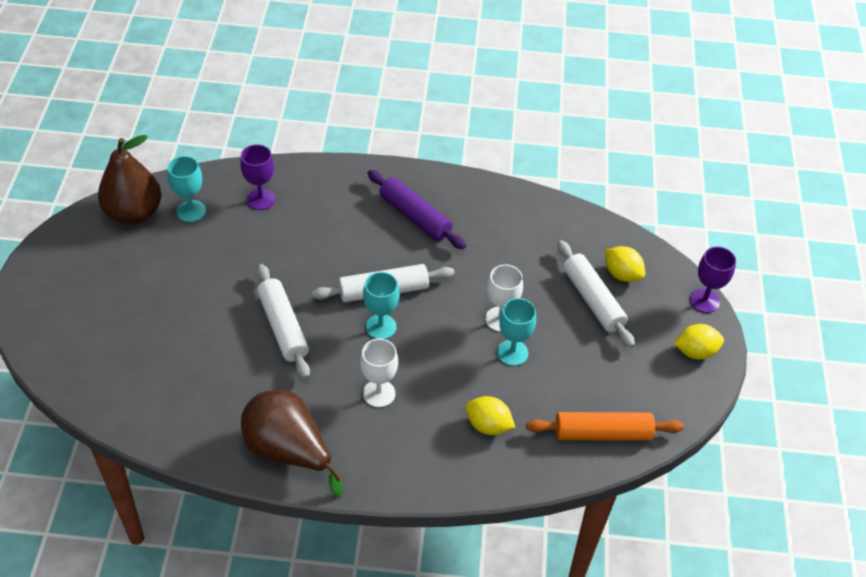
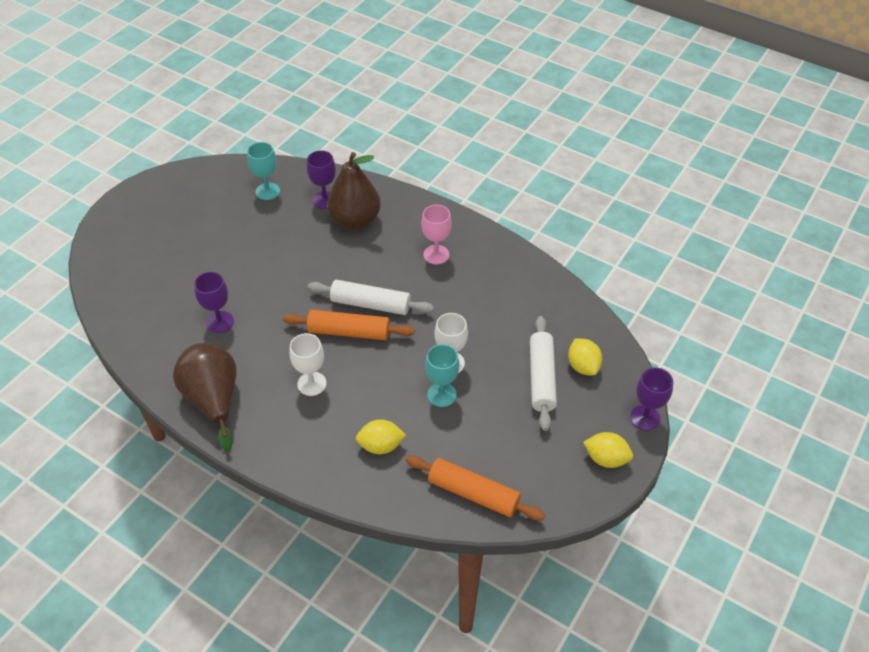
camera: 30 degrees right, 0 degrees up
(134, 213) = (226, 179): brown pear -> brown pear (355, 220)
(237, 369) = (220, 322): none -> purple goblet
(283, 327) = (274, 303): white rolling pin -> none
(381, 327) = (349, 332): turquoise goblet -> orange rolling pin
(415, 216) = (436, 254): purple rolling pin -> pink goblet
(488, 425) = (381, 446): yellow lemon -> yellow lemon turned 60 degrees counterclockwise

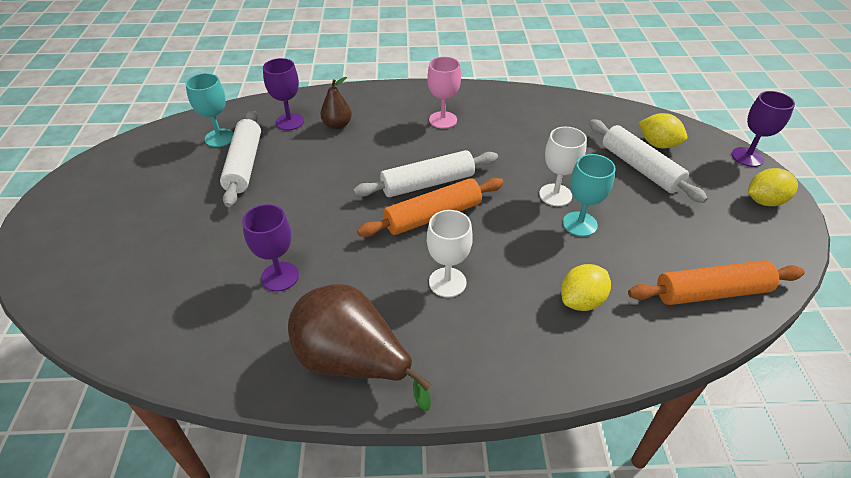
camera: 35 degrees left, 5 degrees down
(265, 223) = (244, 164): none -> white rolling pin
(355, 220) = (337, 125): brown pear -> brown pear, size x0.51

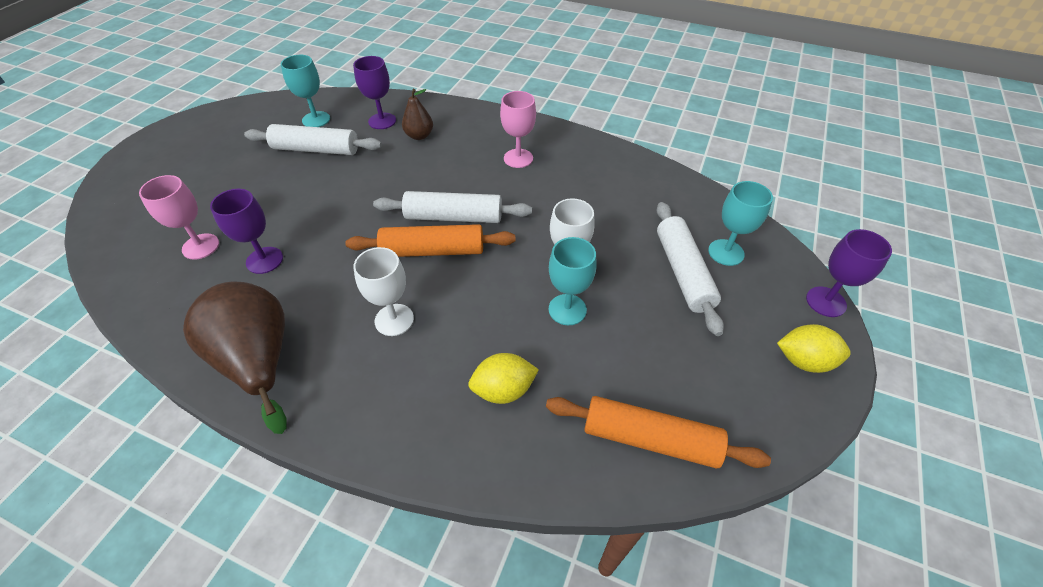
camera: 25 degrees right, 5 degrees up
(200, 287) = (200, 246): none -> pink goblet
(244, 164) = (316, 150): white rolling pin -> white rolling pin turned 75 degrees clockwise
(658, 144) = (726, 252): yellow lemon -> turquoise goblet

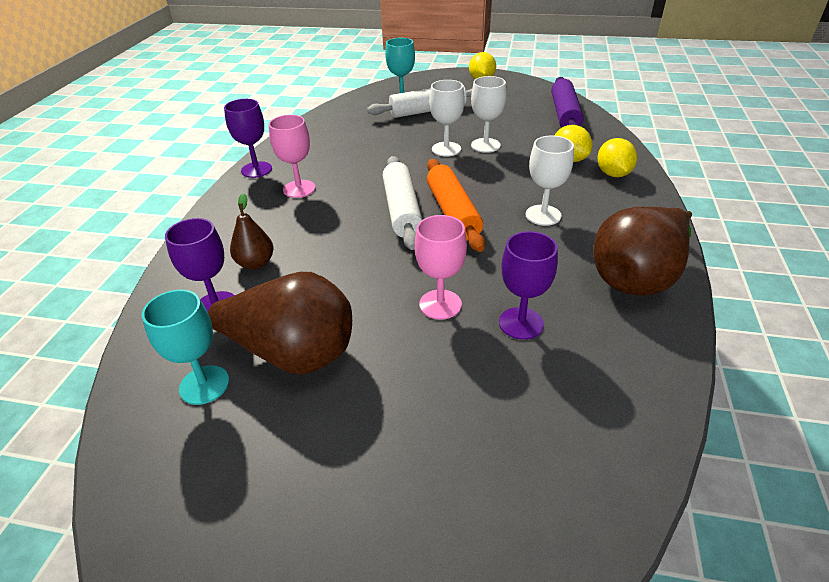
camera: 100 degrees left, 10 degrees down
(200, 246) = (529, 397): pink goblet -> pink goblet (440, 304)
(316, 150) = (291, 354): white rolling pin -> brown pear
(448, 426) = (613, 174): none -> yellow lemon
(567, 309) = (485, 145): turquoise goblet -> white goblet
(650, 439) = (565, 114): orange rolling pin -> purple rolling pin
(826, 302) = (433, 74): purple goblet -> purple goblet (256, 170)

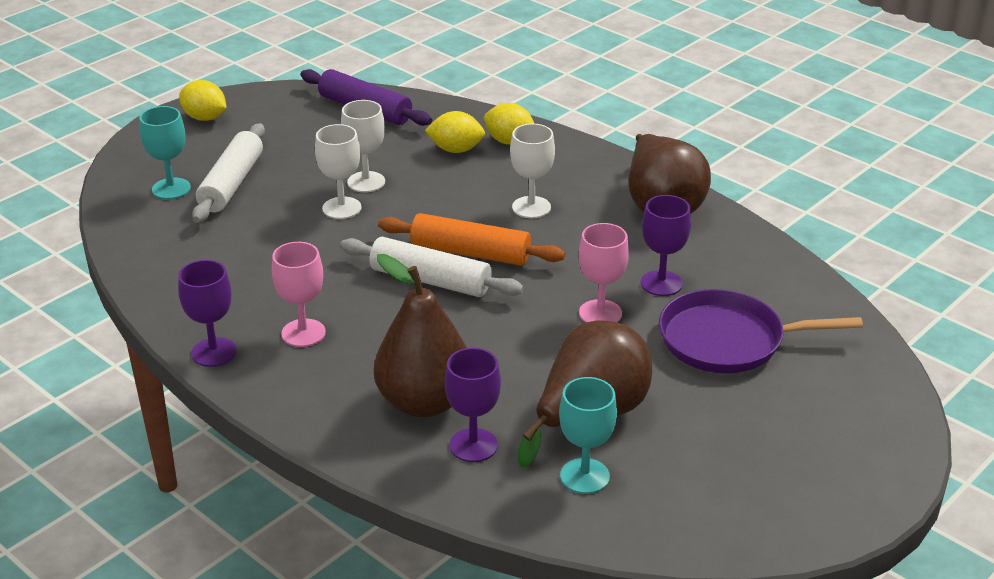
camera: 60 degrees left, 5 degrees down
(256, 263) = (424, 402): brown pear -> brown pear, size x1.95
(477, 405) = (728, 340): none -> purple pan

